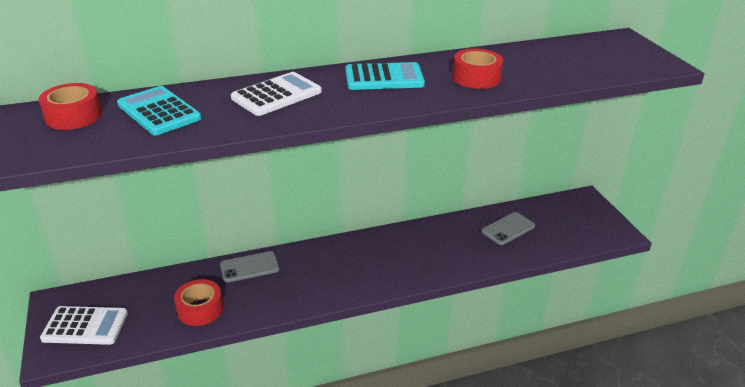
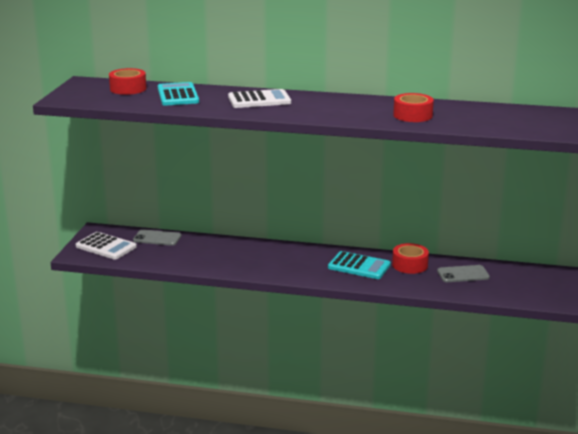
camera: 30 degrees right, 10 degrees down
(200, 309) = (183, 257): red tape -> red tape (410, 265)
(249, 267) = (236, 245): grey phone -> grey phone (157, 238)
(384, 78) = (344, 104): turquoise calculator -> turquoise calculator (359, 266)

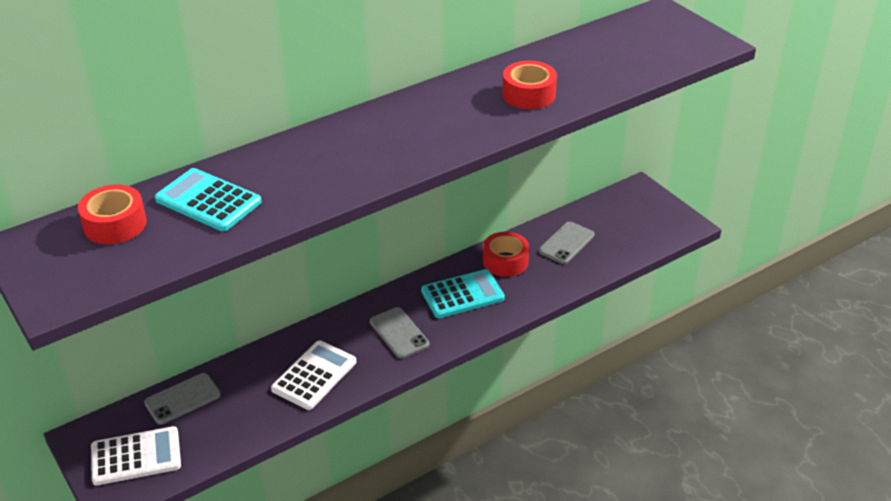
camera: 45 degrees left, 15 degrees up
(259, 100) = (326, 155): white calculator -> white calculator (314, 375)
(297, 264) = (399, 333): none -> grey phone

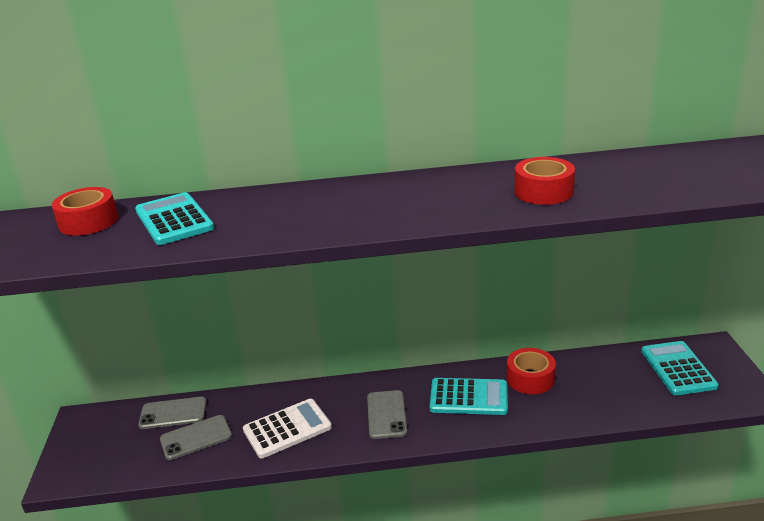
camera: 30 degrees right, 10 degrees down
(136, 457) = (101, 449): white calculator -> none
(566, 243) = (603, 378): grey phone -> grey phone (196, 437)
(620, 217) = (678, 368): none -> turquoise calculator

